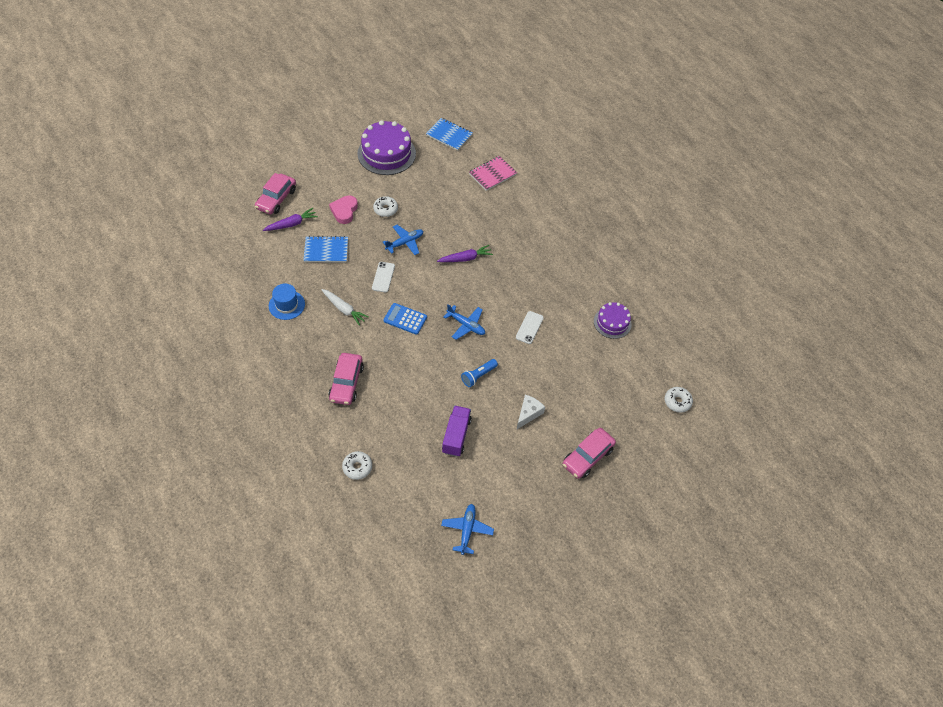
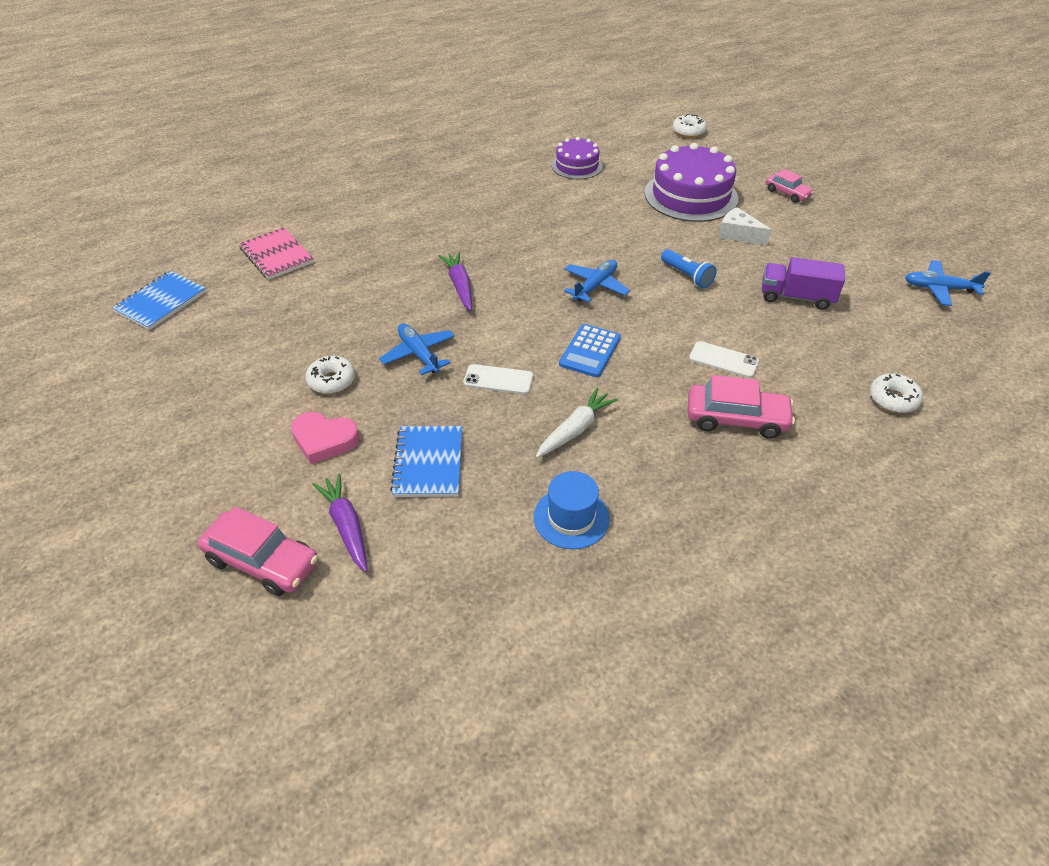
camera: 85 degrees left, 10 degrees down
(386, 153) = (179, 383): purple cake -> purple cake (691, 196)
(529, 327) = (593, 229): white phone -> white phone (723, 360)
(587, 457) = (787, 193): pink car -> pink car, size x0.62

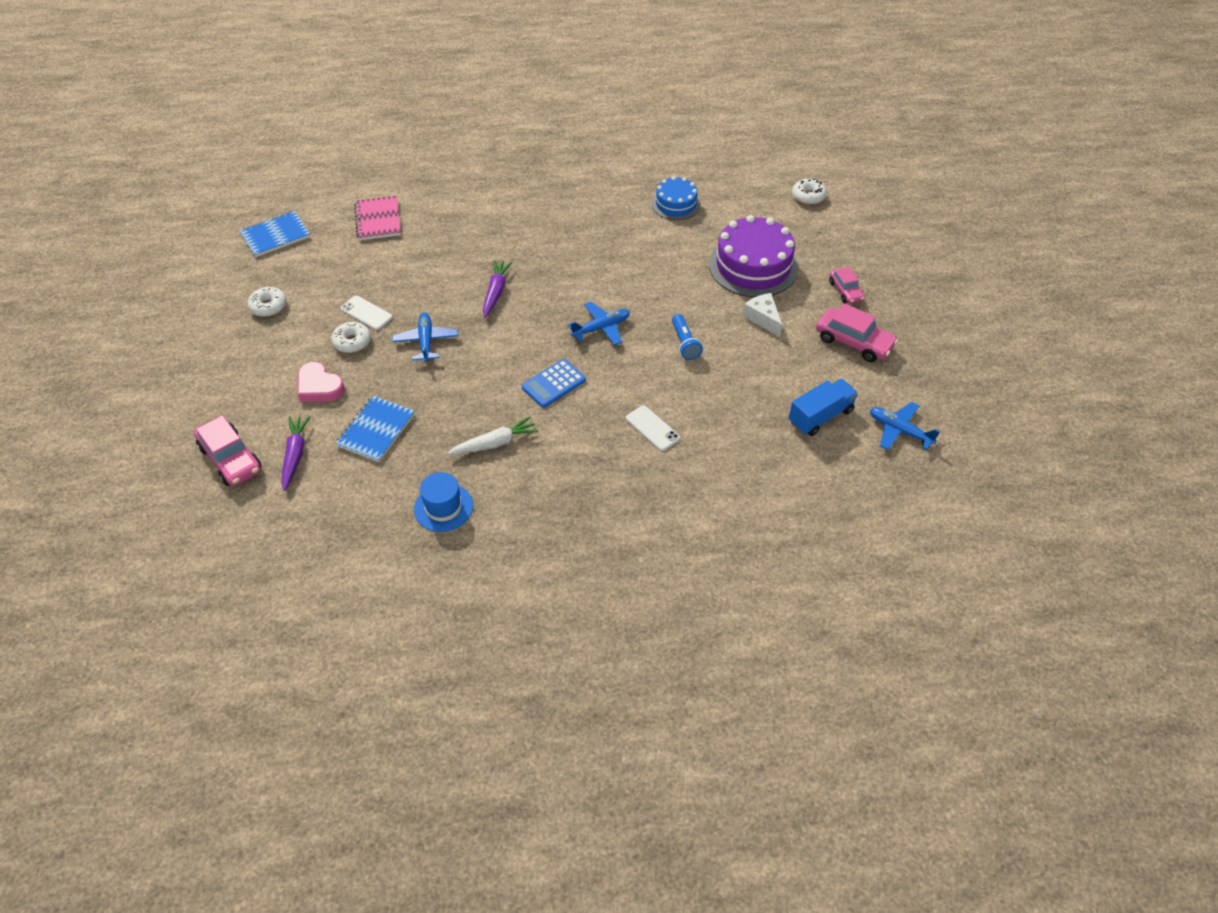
camera: 25 degrees right, 5 degrees up
(498, 379) = (468, 383): white phone -> white phone (366, 313)
(577, 166) = (676, 204): purple cake -> blue cake
(736, 419) = (621, 480): pink car -> pink car (854, 342)
(796, 297) = (762, 394): purple truck -> none
(864, 299) = (820, 416): none -> blue truck
(893, 399) = (762, 511): white donut -> white donut (268, 306)

